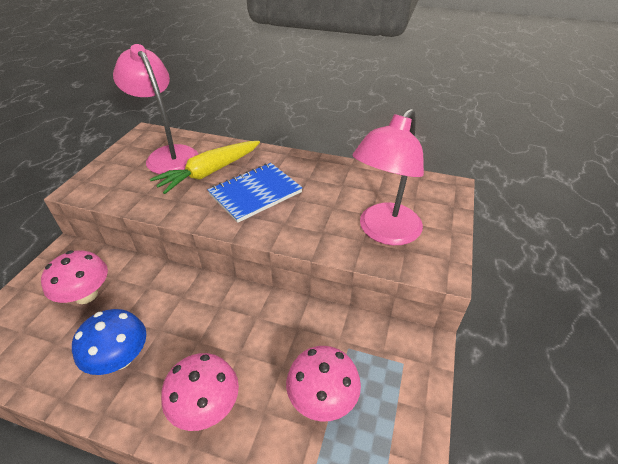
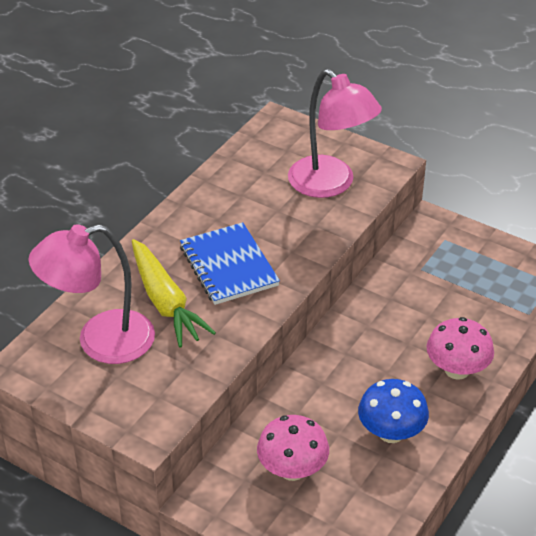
camera: 75 degrees left, 0 degrees up
(322, 398) = (465, 295): pink mushroom -> none

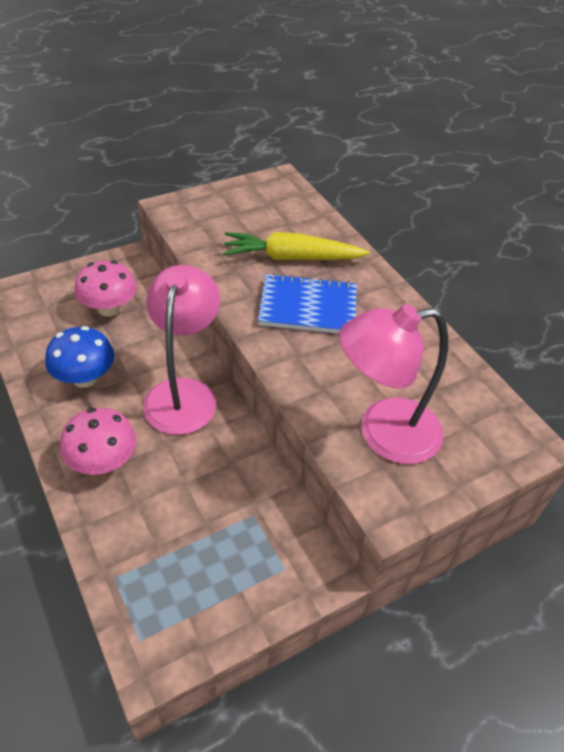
camera: 115 degrees right, 5 degrees up
(100, 341) = (275, 215): pink lamp -> pink lamp (183, 393)

